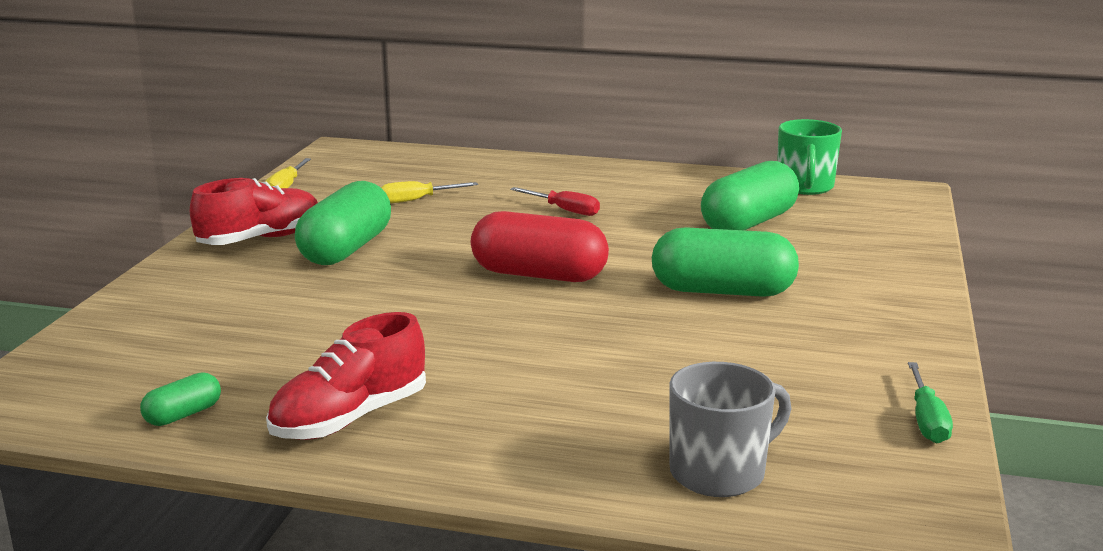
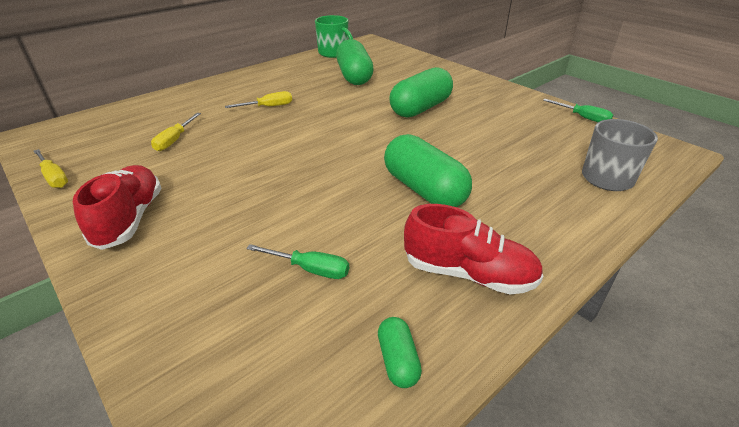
camera: 55 degrees left, 15 degrees up
(271, 338) = (310, 269): none -> green screwdriver
(346, 249) = (208, 189): green capsule -> green capsule (424, 189)
(350, 418) = (468, 273): red shoe -> red shoe turned 60 degrees counterclockwise
(539, 275) = (341, 142): red capsule -> none
(564, 210) = (268, 107): red screwdriver -> yellow screwdriver

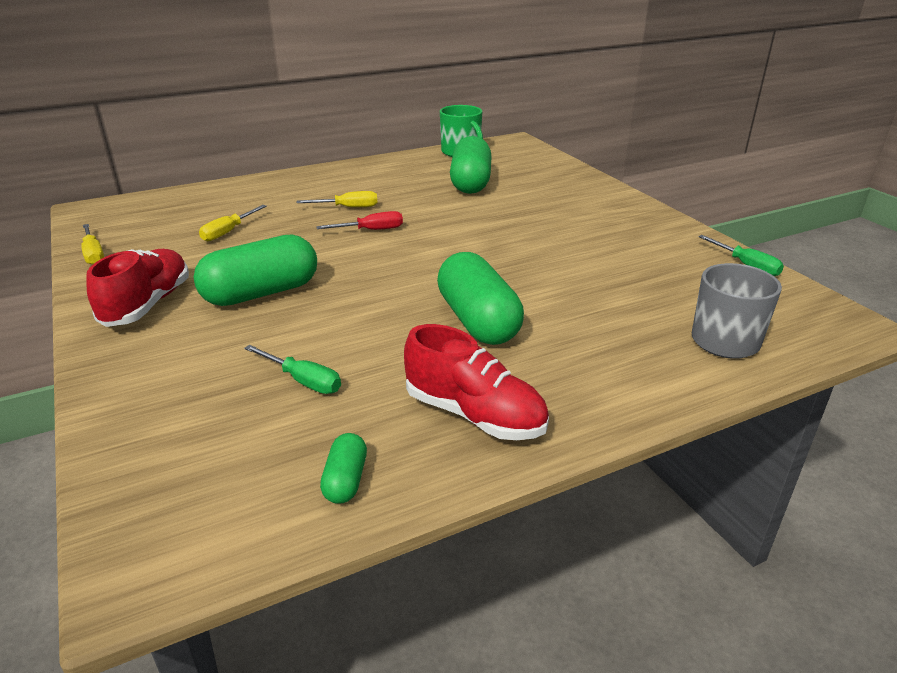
camera: 15 degrees right, 5 degrees down
(297, 124) = (371, 230): none -> red screwdriver
(420, 108) = (531, 229): green capsule -> green capsule (261, 293)

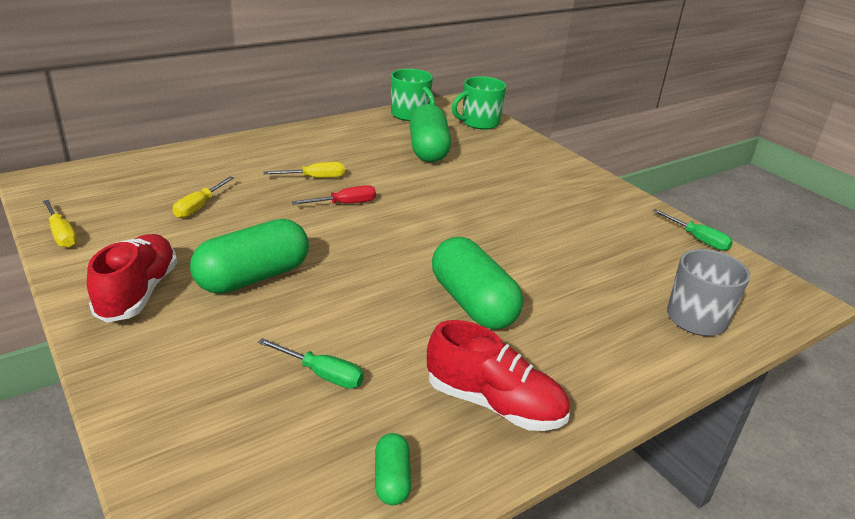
camera: 10 degrees left, 0 degrees up
(531, 158) = (479, 123): none -> green mug

